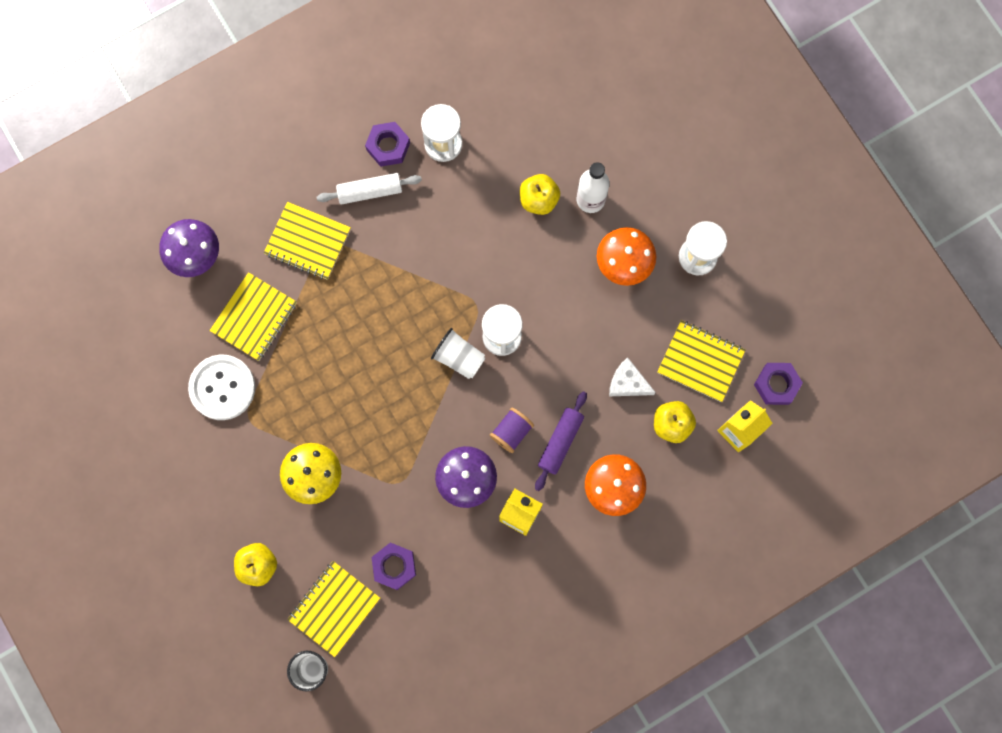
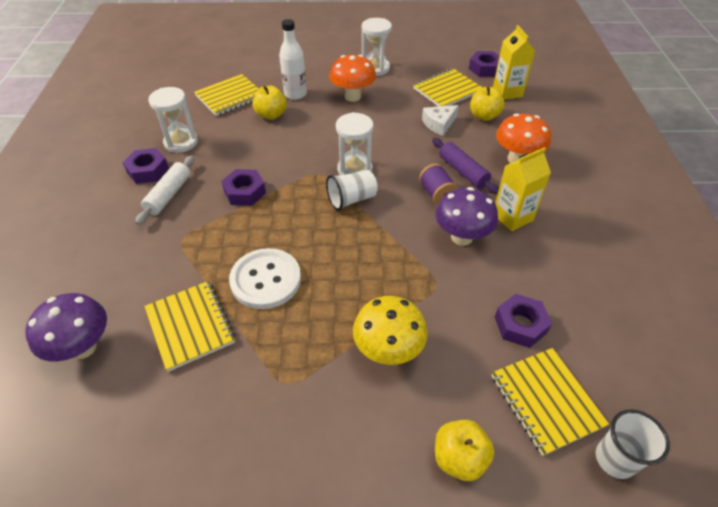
camera: 60 degrees left, 30 degrees down
(222, 388) = (234, 392): white button -> white button (266, 280)
(308, 241) = (165, 252): yellow notebook -> yellow notebook (230, 96)
(412, 255) = (245, 192): none -> purple nut

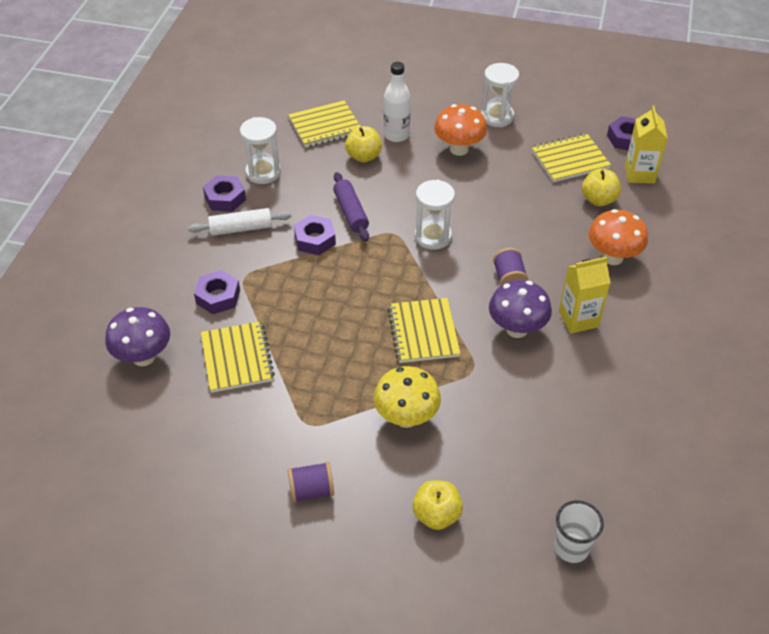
camera: 15 degrees right, 0 degrees up
(169, 195) = (241, 228): white rolling pin -> white rolling pin turned 45 degrees clockwise
(266, 280) = (313, 331): white button -> none
(310, 465) = (311, 490): none -> purple spool
(352, 199) = (419, 268): white cup -> none
(439, 124) = (543, 200): white cheese -> none
(463, 171) = (547, 260): purple rolling pin -> purple rolling pin (351, 212)
(520, 325) = (538, 423): purple nut -> purple nut (218, 297)
(546, 401) = (532, 490): yellow notebook -> yellow notebook (423, 332)

